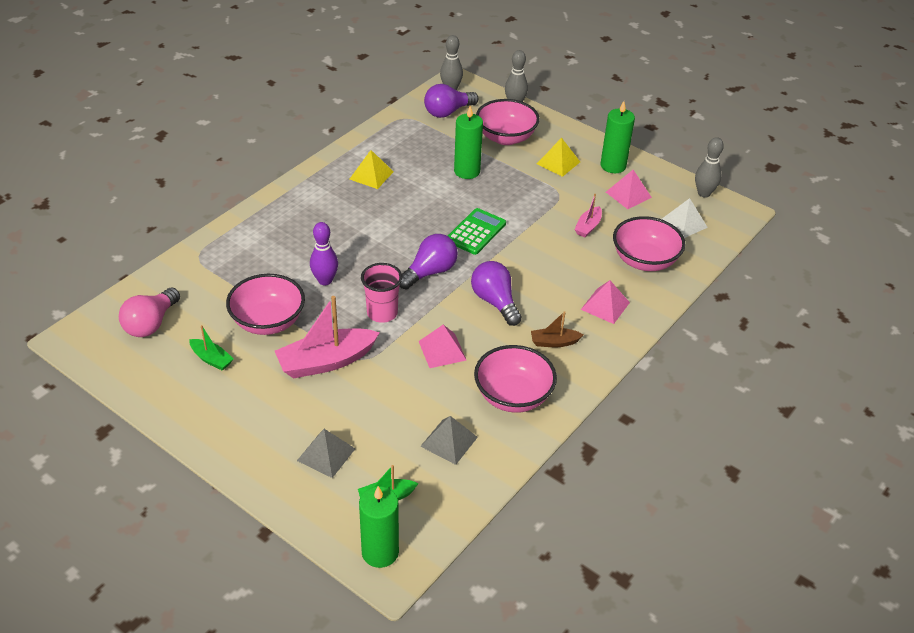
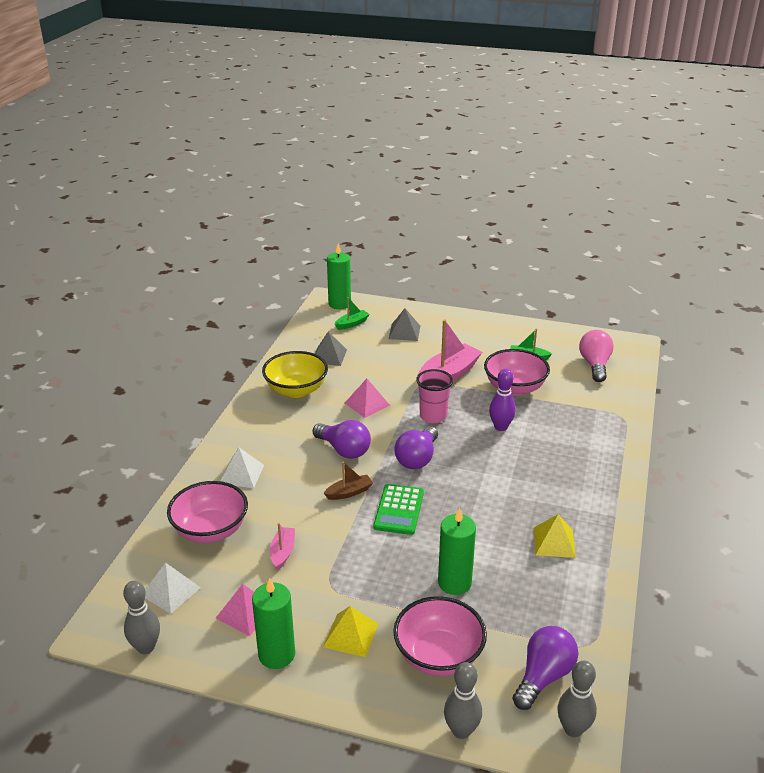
camera: 160 degrees right, 10 degrees down
(513, 396) = (296, 390): pink bowl -> yellow bowl
(554, 342) = (278, 433): brown boat -> brown boat (349, 492)
(605, 306) = (241, 474): pink pyramid -> white pyramid

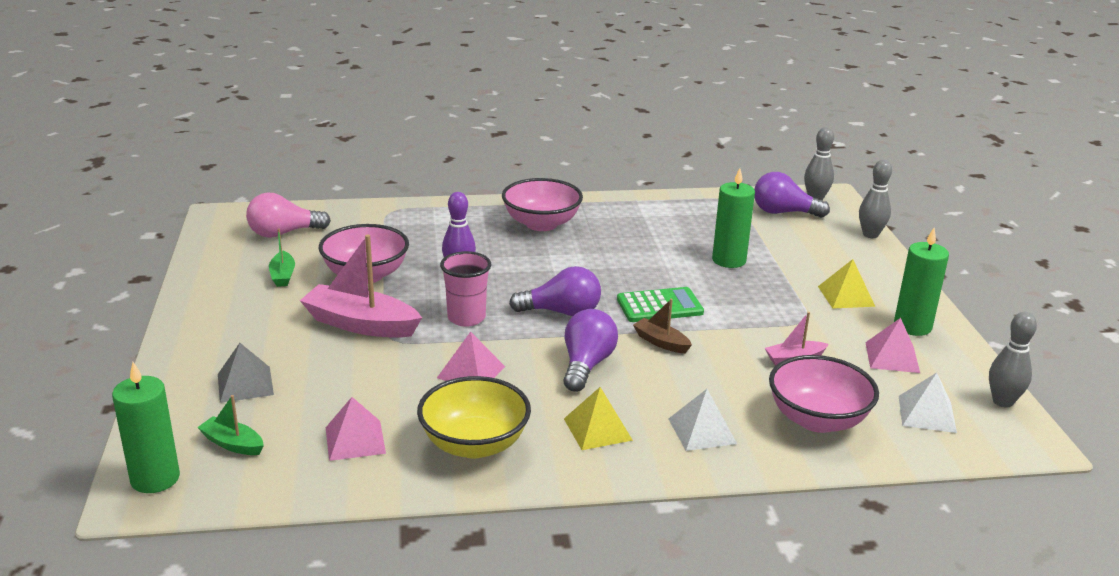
camera: 115 degrees left, 5 degrees down
(329, 356) = (355, 440): grey pyramid -> pink pyramid
(438, 655) = (816, 254): pink bowl -> pink bowl (541, 224)
(554, 542) = (628, 224): yellow pyramid -> yellow pyramid (598, 429)

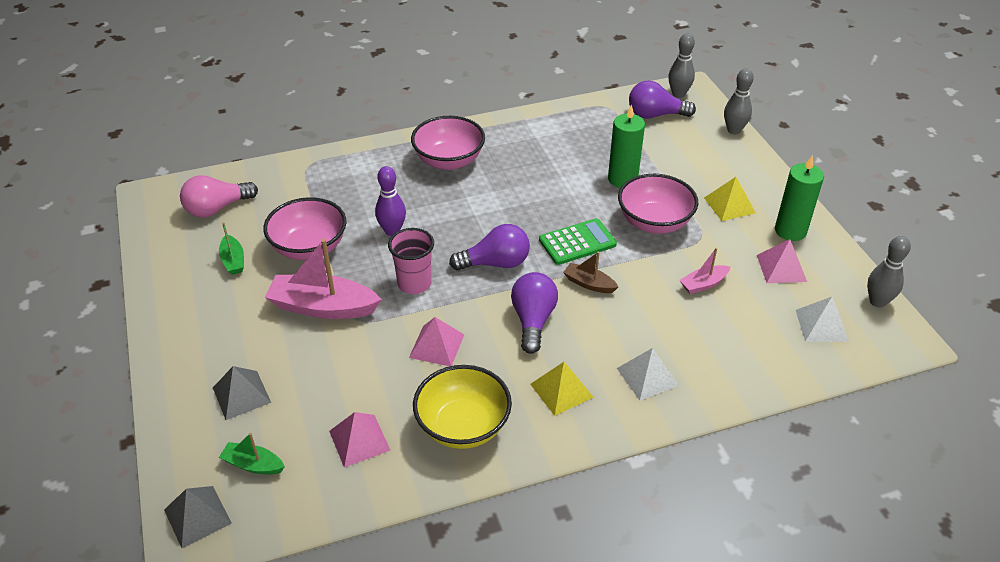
camera: 10 degrees left, 15 degrees up
(155, 478) = (197, 516): green candle -> grey pyramid
(817, 419) = (737, 347): pink bowl -> pink bowl (654, 222)

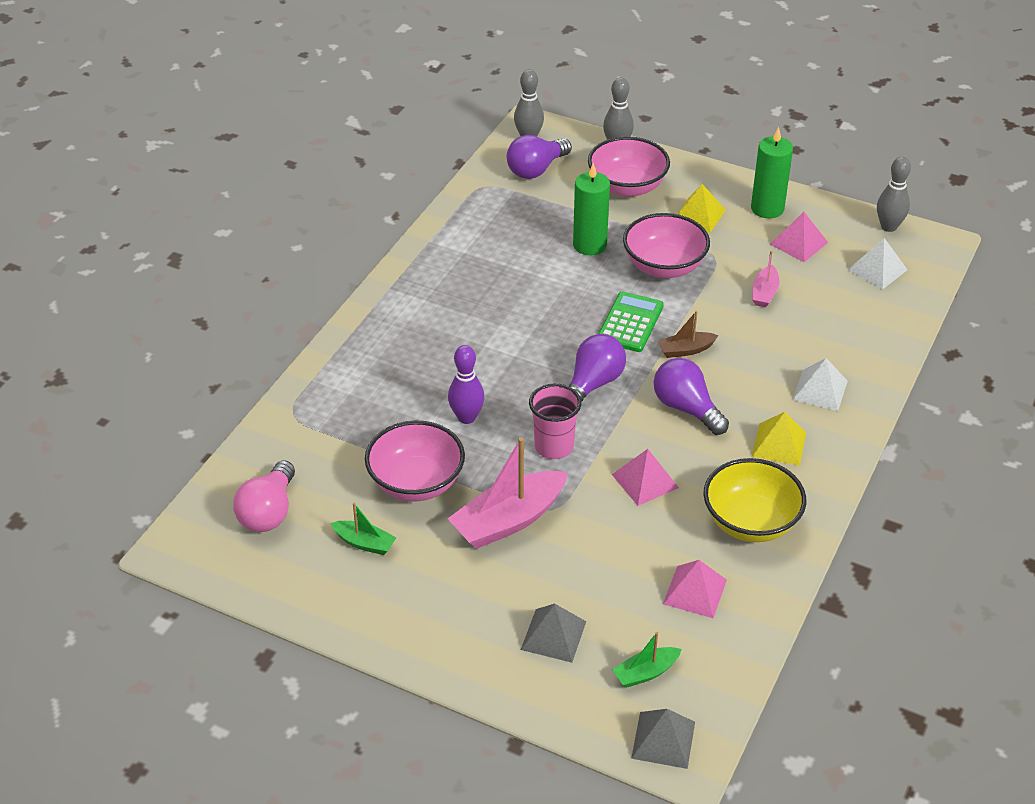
camera: 45 degrees left, 0 degrees up
(449, 160) = (420, 323): pink bowl -> pink bowl (627, 187)

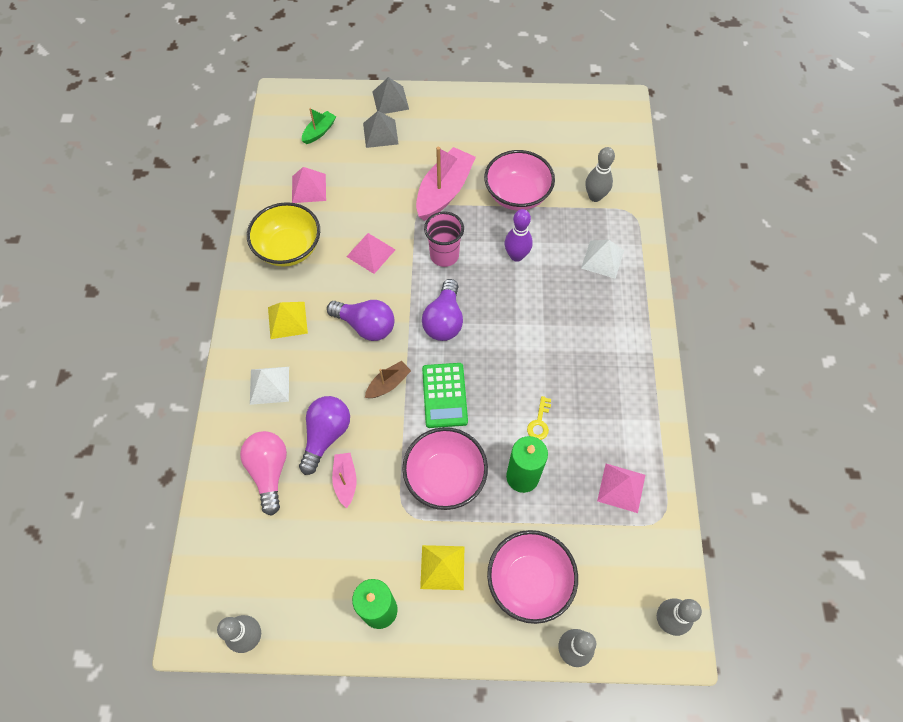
camera: 155 degrees right, 20 degrees up
(269, 512) = (590, 143): pink light bulb -> pink light bulb (269, 471)
(320, 447) = (595, 196): none -> grey bowling pin
(364, 543) = (520, 145): green boat -> none
(536, 169) = (629, 568): purple light bulb -> purple light bulb (326, 435)
(546, 274) = (539, 422): none -> yellow key
(663, 740) = (296, 102): grey pyramid -> grey pyramid (390, 100)
(799, 243) = (333, 567): pink pyramid -> pink pyramid (621, 488)
(877, 269) = (249, 560): white pyramid -> white pyramid (602, 259)

